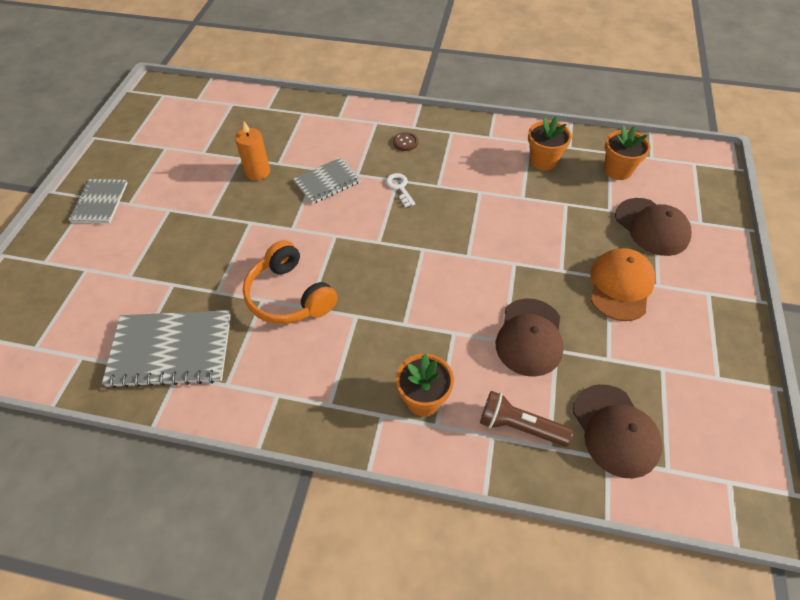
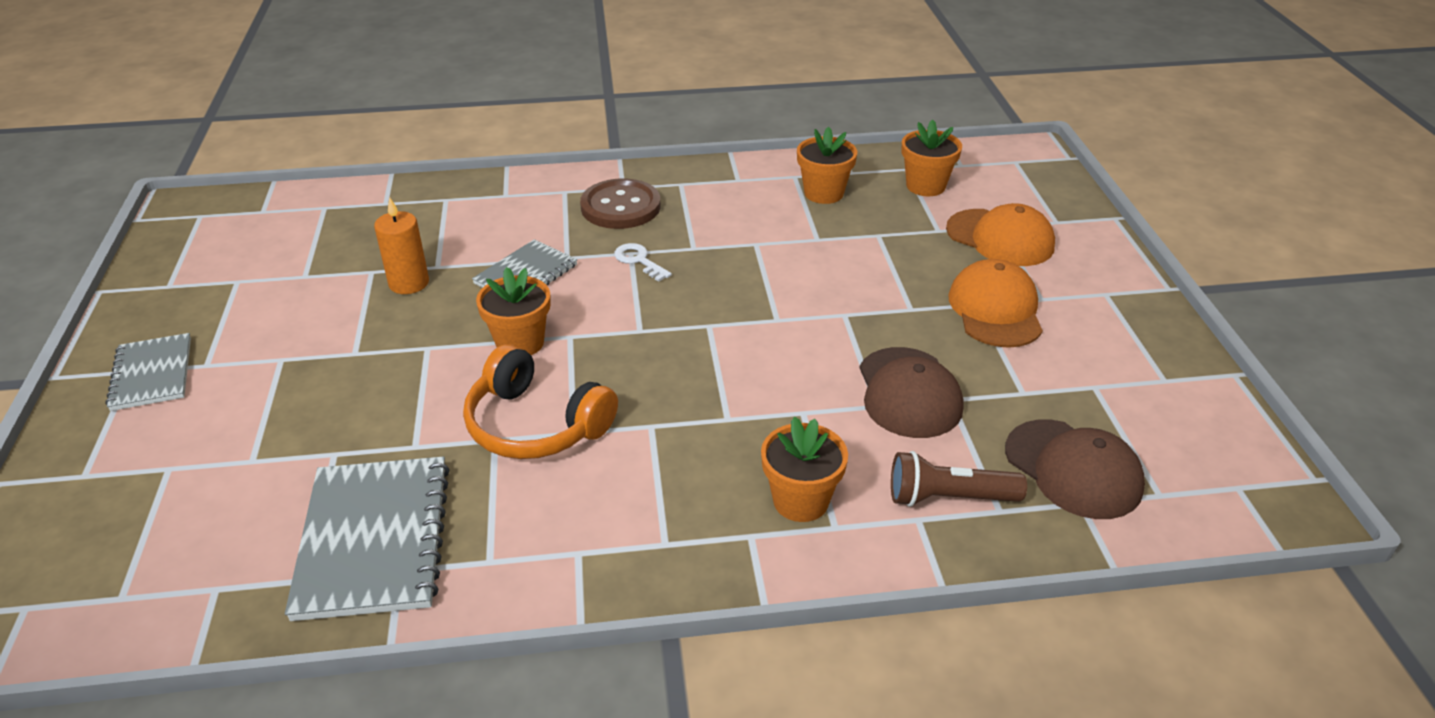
camera: 20 degrees left, 15 degrees down
(171, 350) = (374, 539): grey notebook -> grey notebook turned 75 degrees counterclockwise
(304, 233) = (520, 343): none -> orange flower pot
(405, 142) = (620, 207): brown button -> brown button, size x2.09
(652, 227) = (1000, 238): brown cap -> orange cap

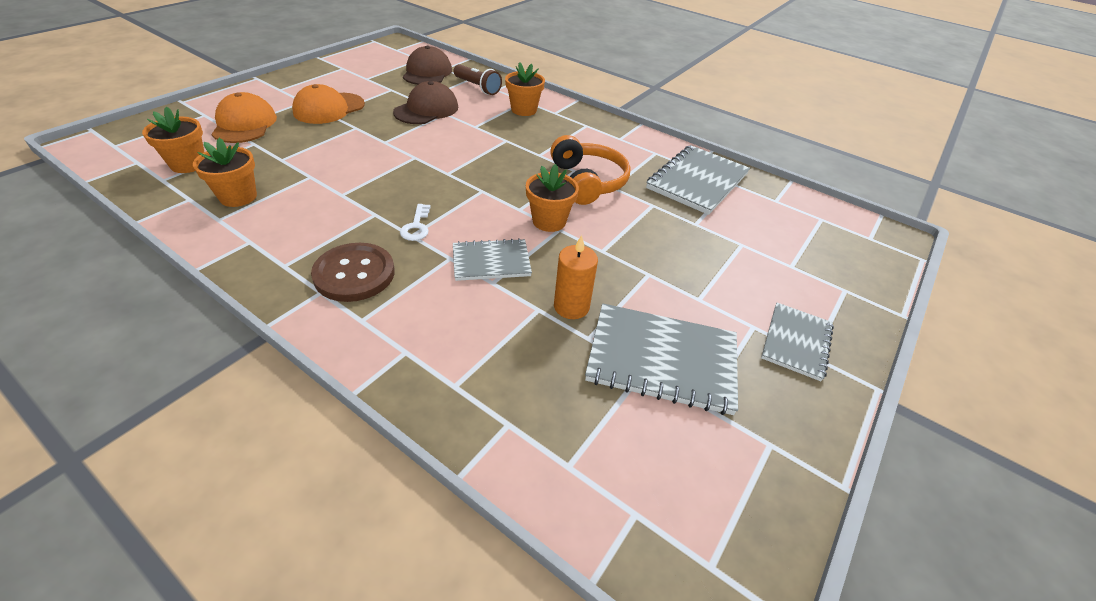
camera: 140 degrees left, 5 degrees up
(291, 290) = (662, 360): none -> grey notebook

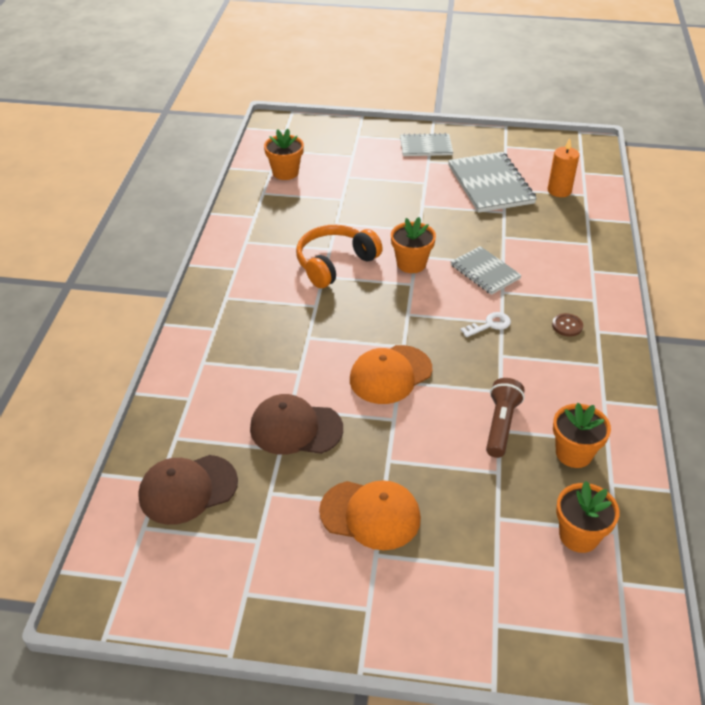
camera: 115 degrees left, 0 degrees up
(244, 124) = (475, 562): orange cap -> orange cap (390, 374)
(354, 274) = (567, 326): brown button -> brown button, size x0.48
(477, 87) = (197, 417): brown flashlight -> brown flashlight (500, 425)
(524, 110) = (228, 353): orange flower pot -> orange flower pot (285, 172)
(571, 307) = (487, 225): orange candle -> orange candle (559, 190)
(697, 181) = (277, 210): grey notebook -> none

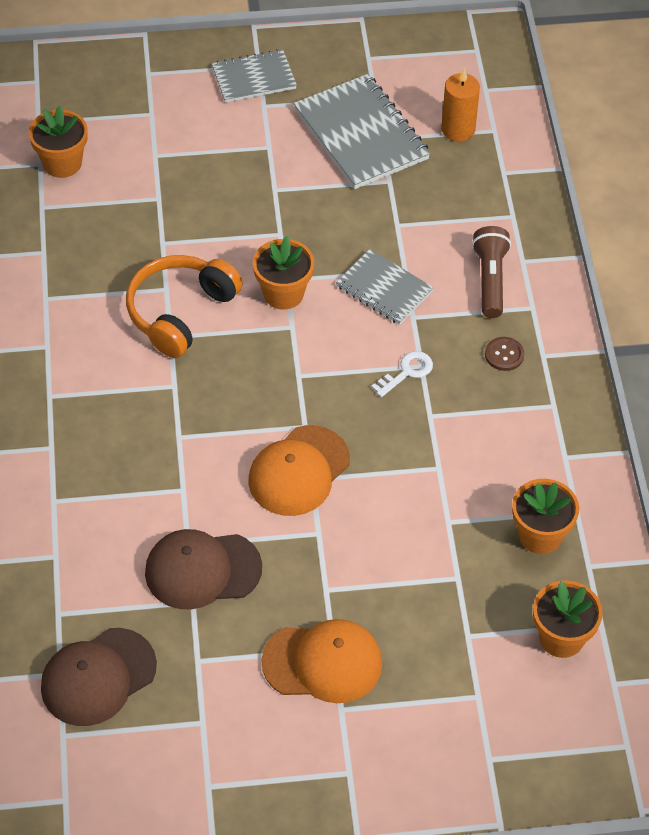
camera: 15 degrees left, 10 degrees up
(500, 425) = (448, 514): brown flashlight -> brown flashlight (490, 280)

